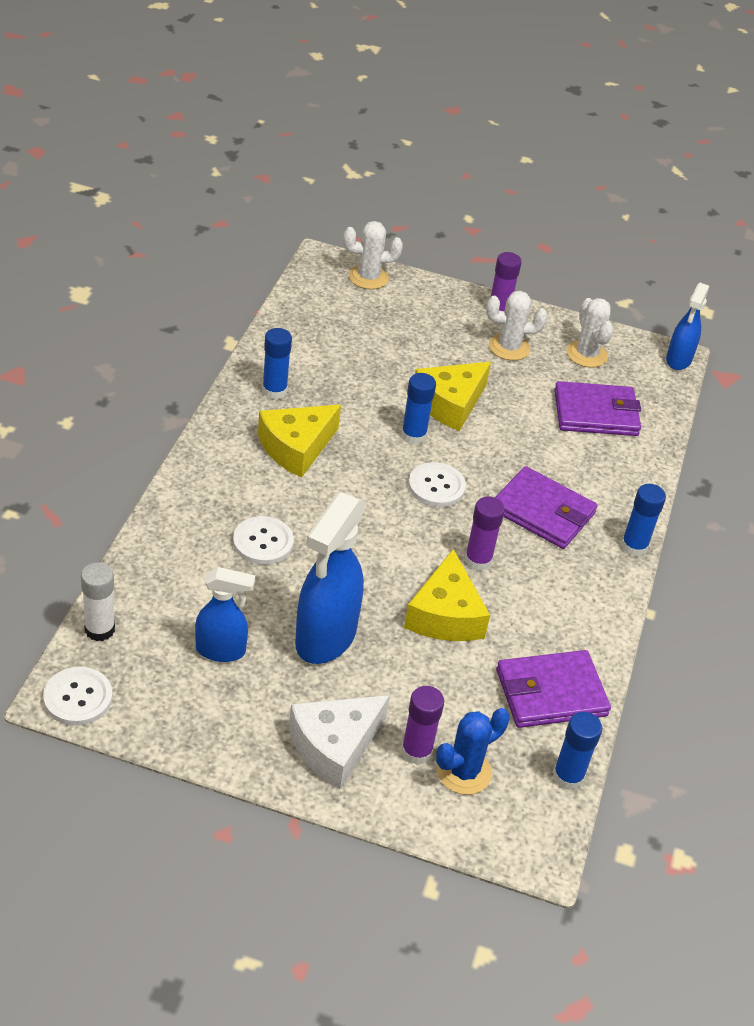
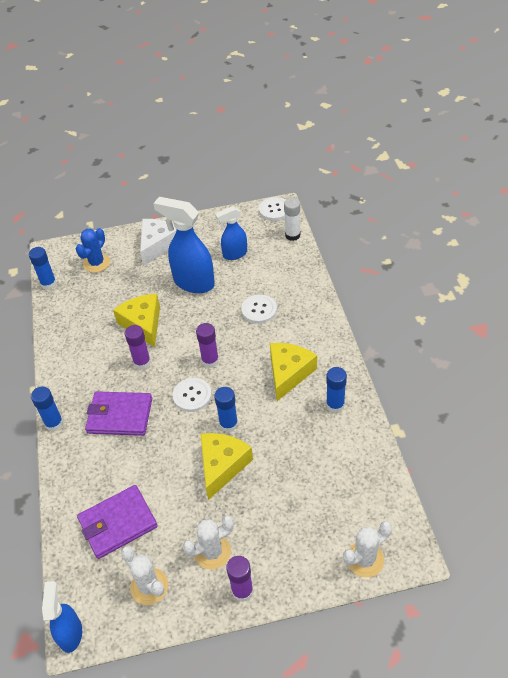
camera: 160 degrees right, 5 degrees up
(325, 638) = (193, 283): blue spray bottle -> blue spray bottle turned 60 degrees counterclockwise
(416, 751) = (121, 260): purple glue stick -> purple glue stick (210, 361)
(550, 693) = (71, 314): purple wallet -> none

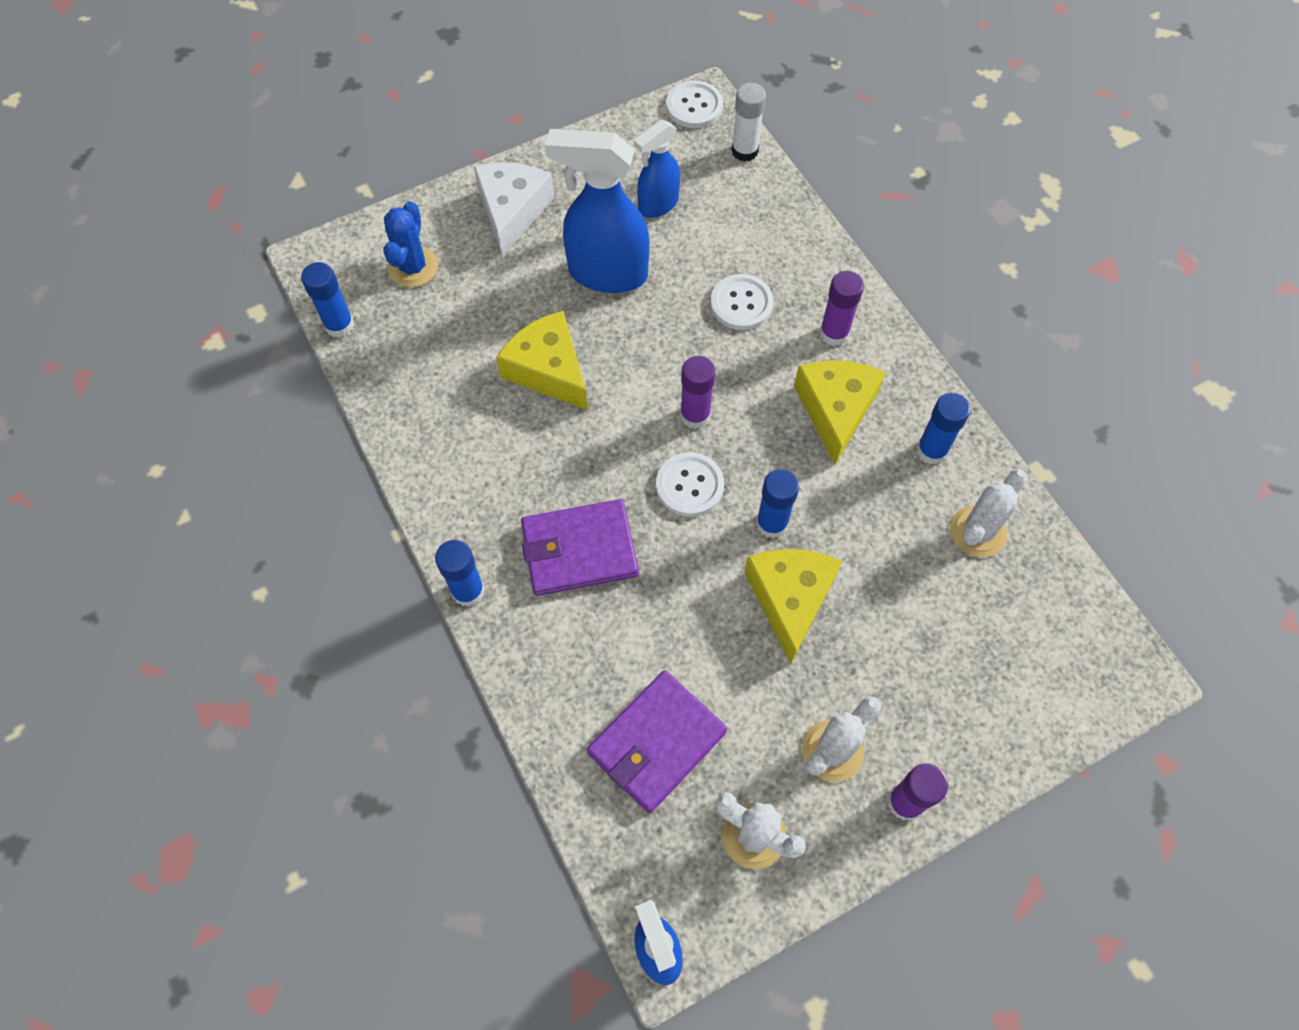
camera: 20 degrees left, 15 degrees up
(142, 362) = (577, 443): purple glue stick -> purple glue stick (834, 333)
(365, 559) = (1072, 701): white cactus -> white cactus (977, 532)

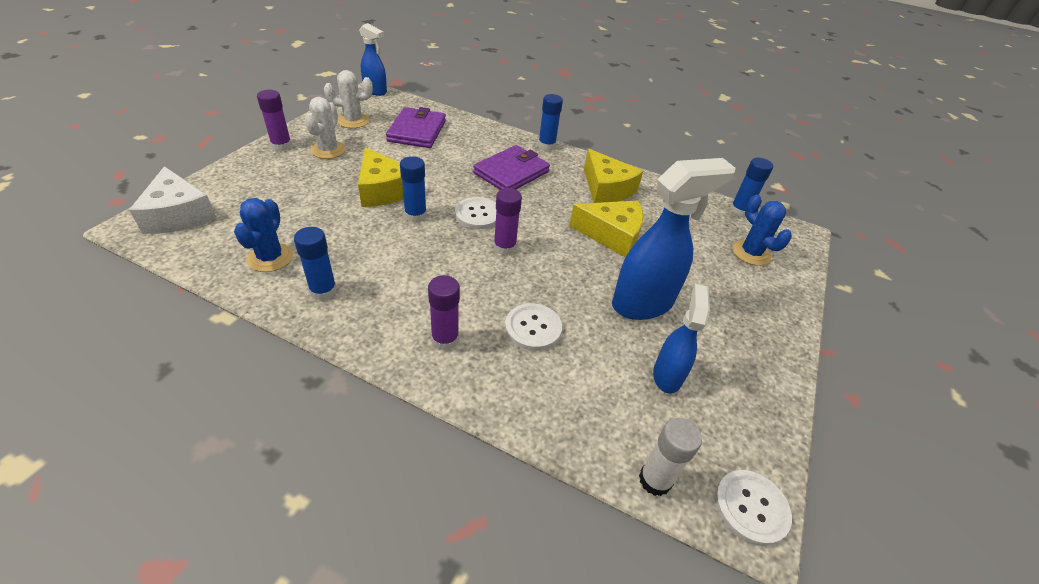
camera: 140 degrees right, 20 degrees down
(512, 211) = (750, 315): white cheese -> white cheese (178, 215)
(835, 410) = (411, 287): yellow cheese -> yellow cheese (606, 189)
(977, 532) = (270, 258): white cactus -> blue cactus

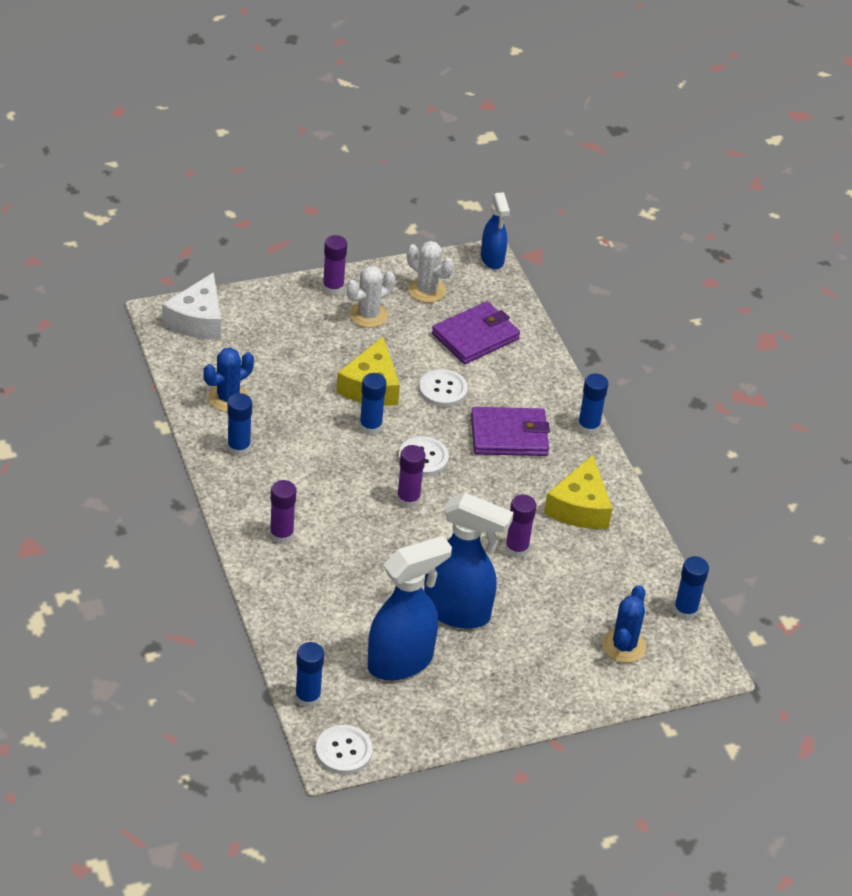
camera: 45 degrees right, 0 degrees up
(533, 328) = (350, 569): white button -> white button (443, 389)
(612, 235) = (516, 549): yellow cheese -> purple glue stick
(655, 480) = (307, 697): white glue stick -> blue glue stick
(667, 375) = (401, 662): blue spray bottle -> blue spray bottle, size x1.68

